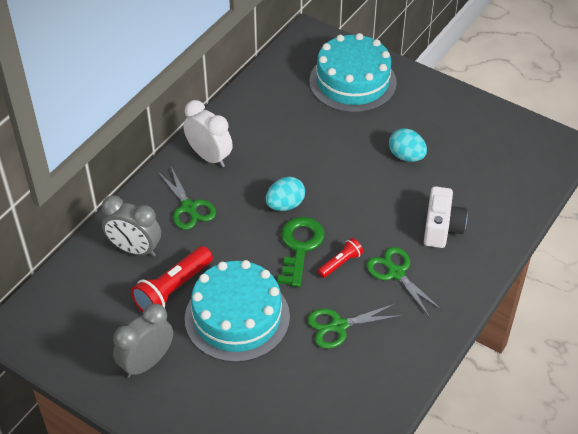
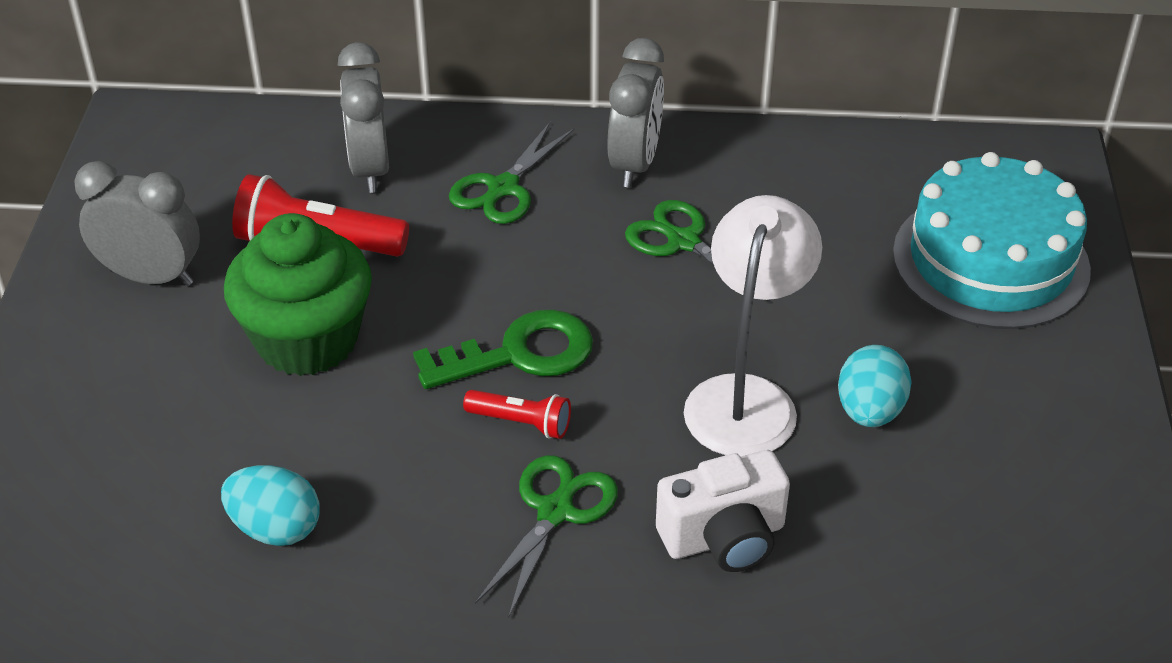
camera: 60 degrees right, 5 degrees down
(209, 157) = (634, 164): white clock -> grey clock
(237, 317) = (307, 340): turquoise cake -> green cupcake
(285, 205) = (602, 296): turquoise egg -> turquoise egg (275, 528)
(339, 326) = (371, 479): green scissors -> green scissors (683, 242)
(375, 188) = (746, 398): none -> white lamp

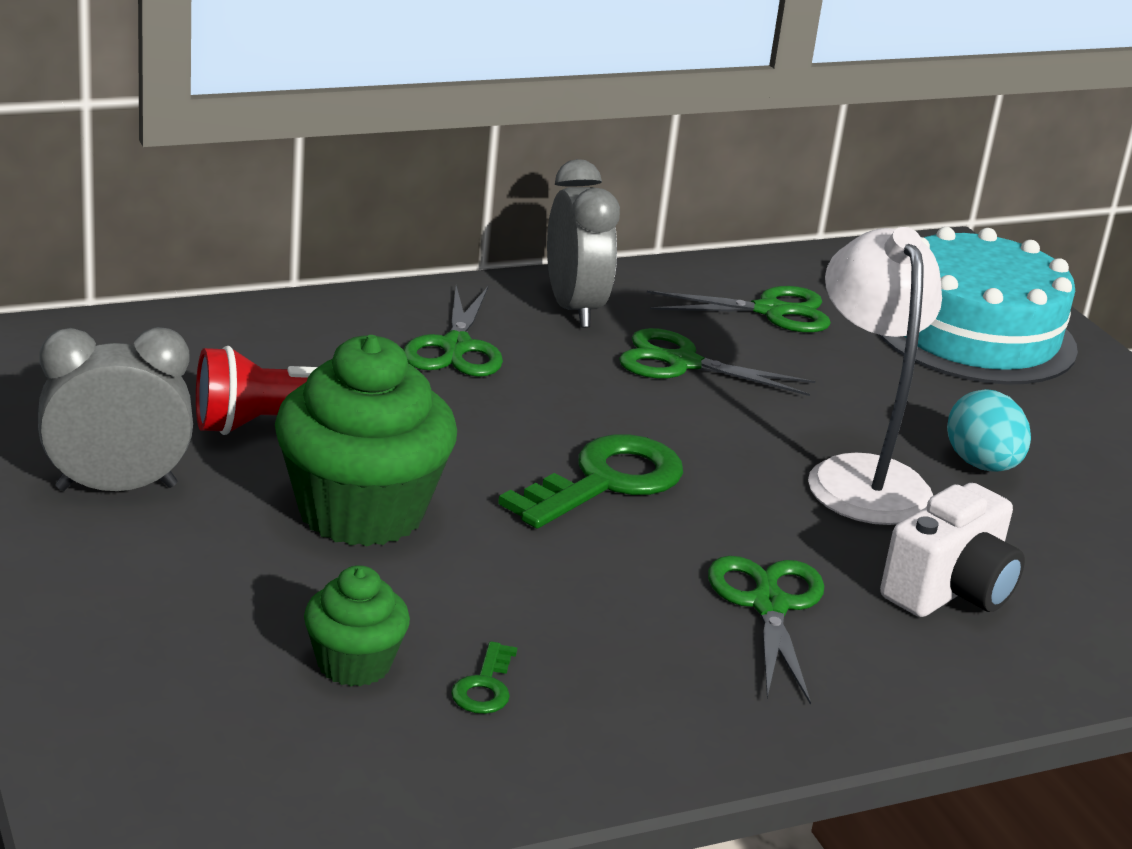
camera: 30 degrees left, 15 degrees down
(199, 482) = (354, 664): none -> green cupcake
(275, 528) = (484, 686): turquoise egg -> green key
(370, 169) = (292, 352): grey clock -> none
(521, 423) = (663, 539): red flashlight -> none
(811, 198) = (770, 311): none -> green scissors

